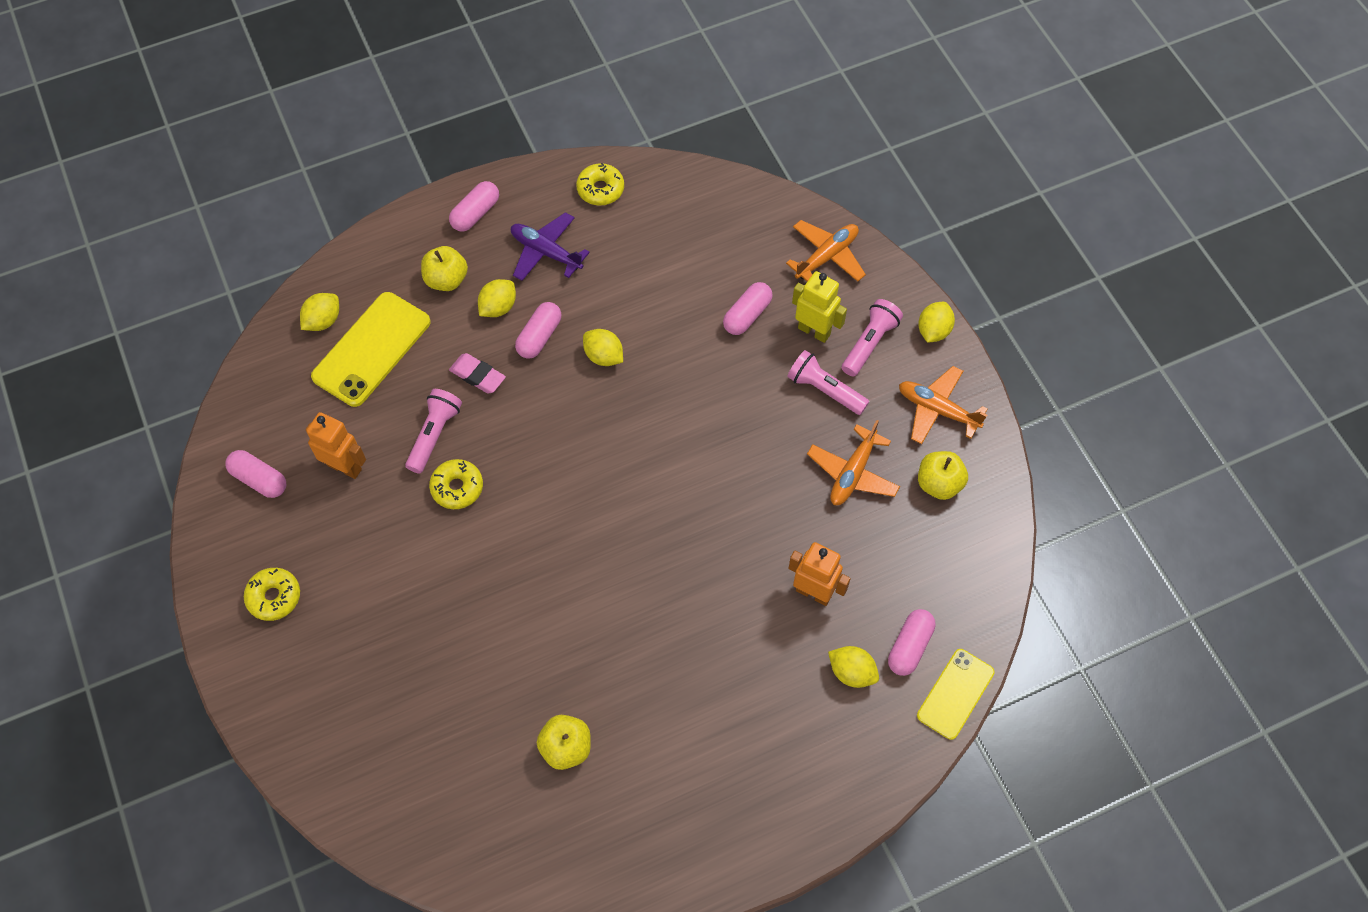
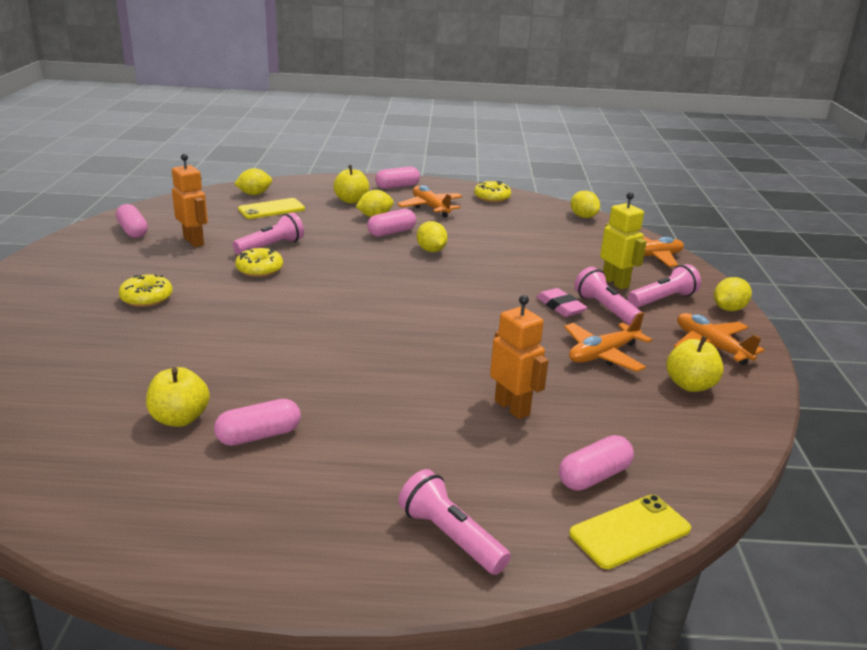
camera: 25 degrees right, 35 degrees down
(274, 597) = (70, 274): yellow donut -> yellow donut (147, 298)
(371, 349) = (271, 209): yellow phone -> yellow phone, size x0.64
(478, 376) = (330, 234): pink eraser -> pink eraser (560, 307)
(546, 252) = (430, 208): purple plane -> orange plane
(747, 315) = (562, 263): pink capsule -> pink capsule (259, 435)
(842, 763) = (450, 536): none -> pink flashlight
(851, 672) = (514, 472): yellow lemon -> yellow lemon (583, 217)

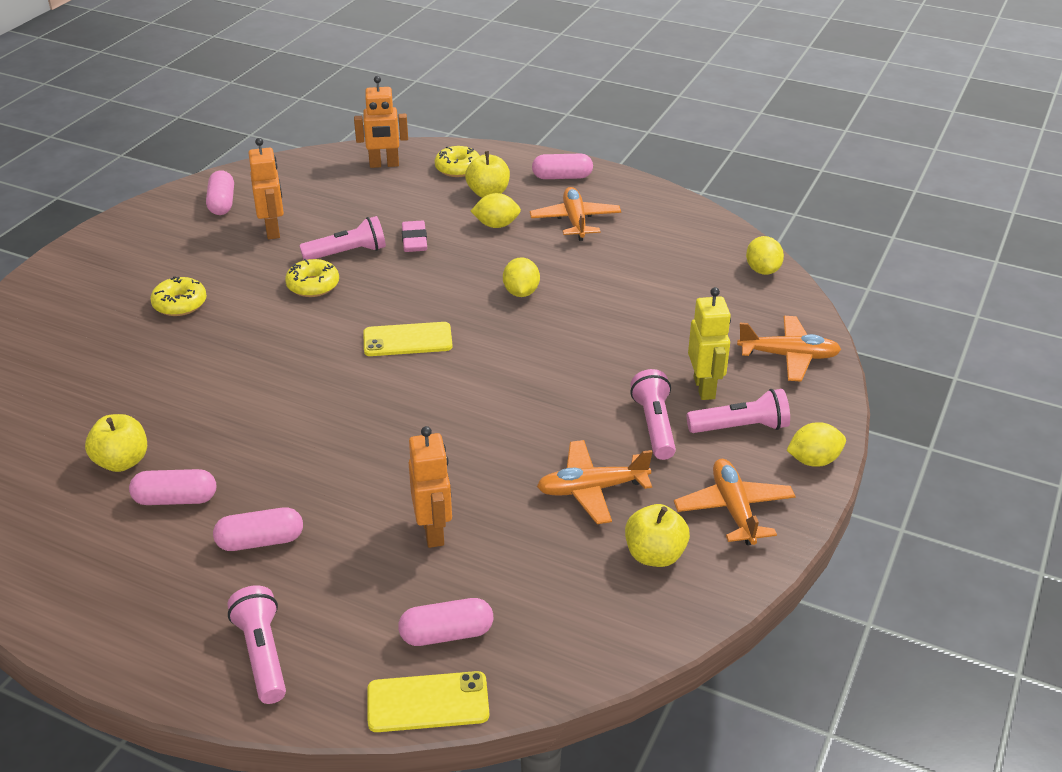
camera: 25 degrees right, 10 degrees up
(254, 194) = (384, 164): yellow lemon -> orange robot
(271, 209) = (386, 193): yellow phone -> yellow phone (407, 340)
(391, 232) = (496, 255): pink capsule -> pink capsule (260, 541)
(492, 198) = (668, 216): yellow donut -> yellow donut (458, 168)
(560, 307) = (603, 410): pink eraser -> pink eraser (414, 240)

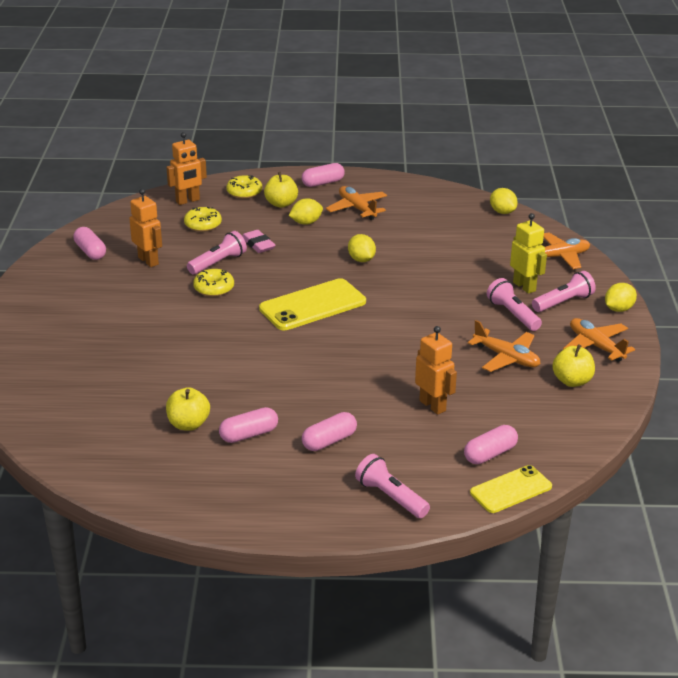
camera: 25 degrees left, 5 degrees down
(180, 304) = (128, 322): yellow donut -> yellow donut (203, 225)
(407, 340) = (312, 305): yellow phone -> yellow phone, size x1.57
(592, 489) = (506, 357): orange plane -> orange plane turned 105 degrees counterclockwise

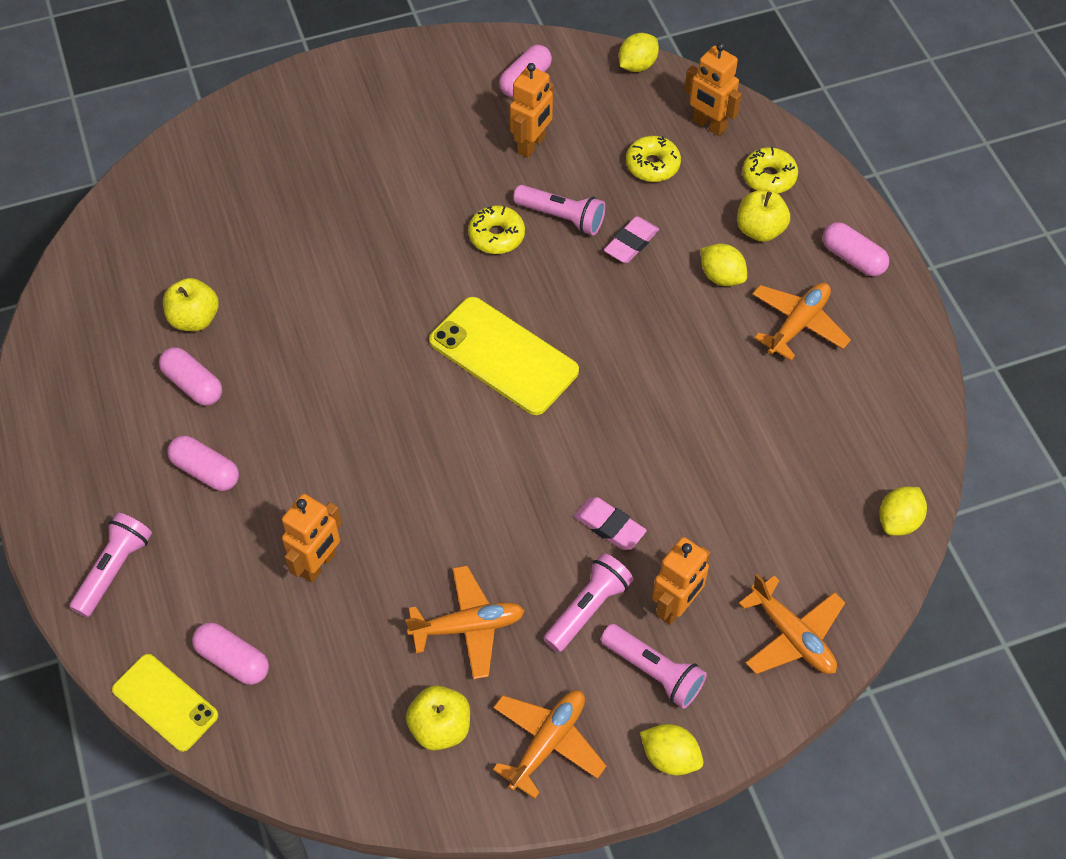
camera: 70 degrees right, 25 degrees up
(361, 260) = (651, 375): yellow lemon -> yellow lemon (637, 65)
(460, 296) = (609, 526): none -> pink eraser
(506, 357) = (468, 627): orange plane -> orange plane turned 120 degrees counterclockwise
(524, 286) = (676, 606): yellow robot -> orange robot

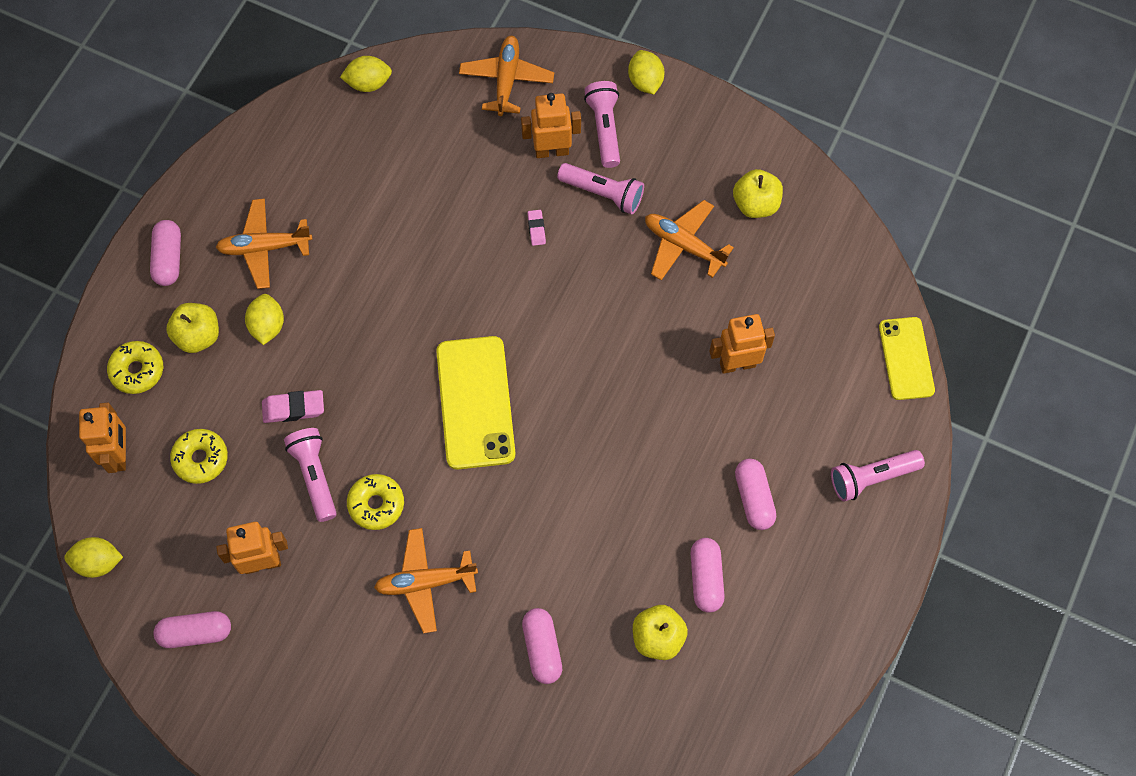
camera: 135 degrees left, 10 degrees up
(233, 660) = (843, 349): pink capsule -> pink capsule (542, 649)
(547, 743) = (704, 145): orange plane -> orange plane (425, 582)
(588, 609) = (603, 193): pink flashlight -> pink flashlight turned 150 degrees counterclockwise
(609, 526) = (536, 229): pink eraser -> pink eraser, size x0.60

